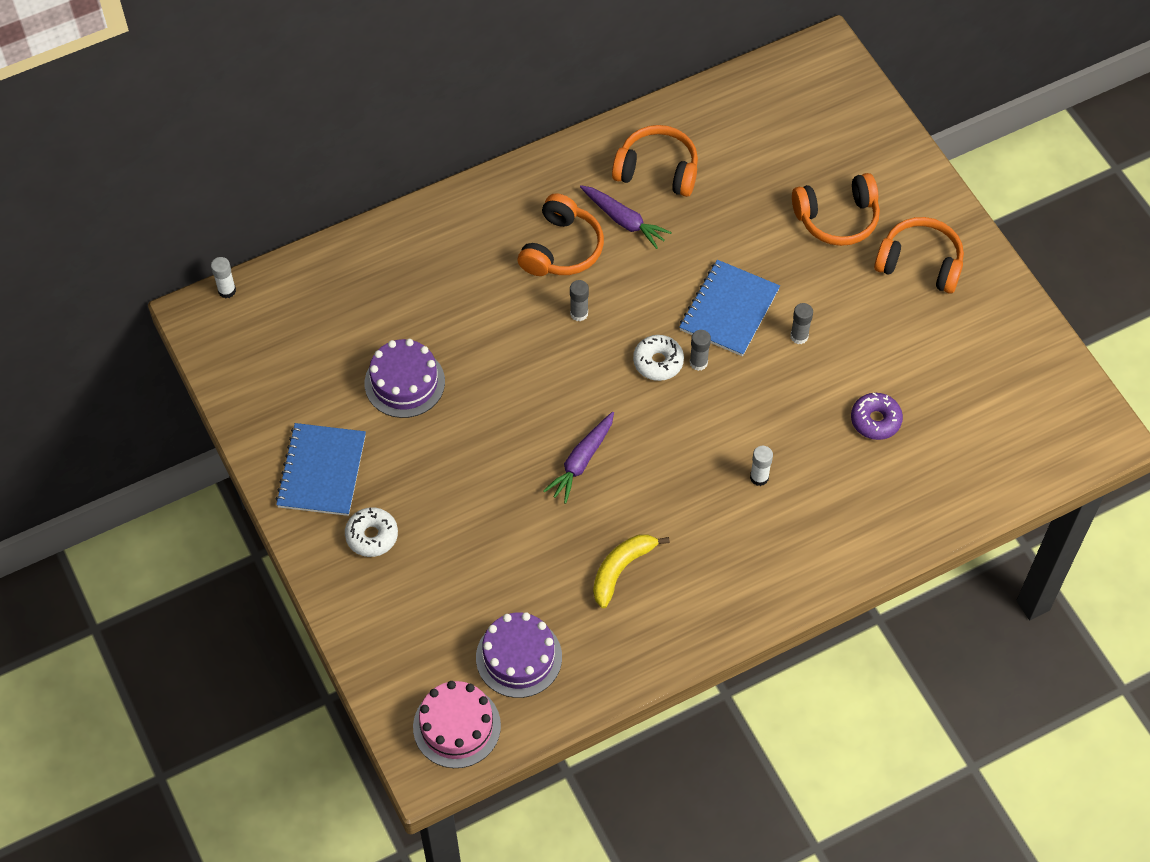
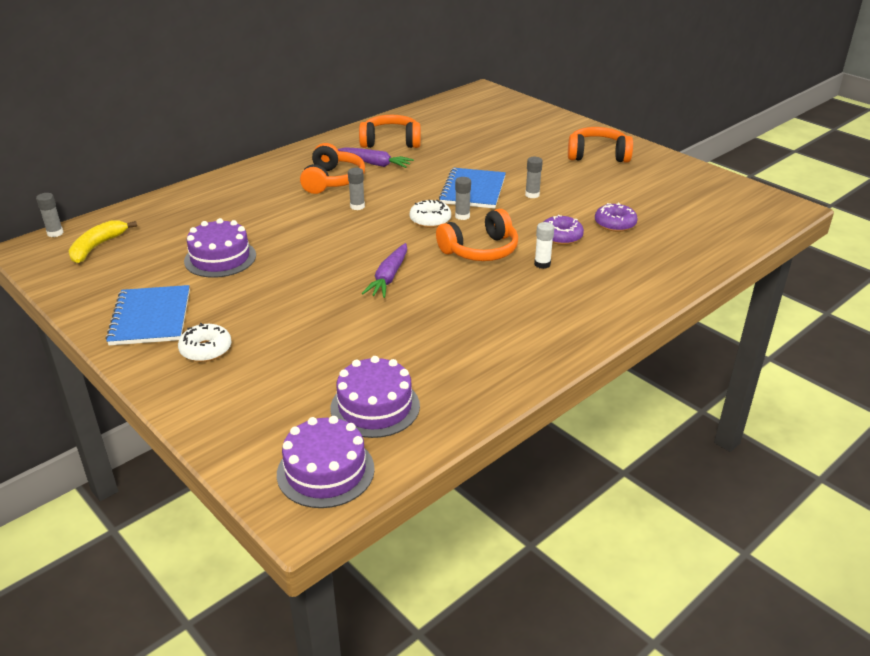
camera: 15 degrees left, 25 degrees down
(227, 290) = (55, 233): white glue stick -> grey glue stick
(456, 726) = (325, 471): pink cake -> purple cake
(621, 569) = (450, 333): yellow banana -> yellow banana (97, 247)
(801, 430) = (561, 236): none -> purple donut
(837, 218) = (528, 145): orange headphones -> orange headphones (480, 250)

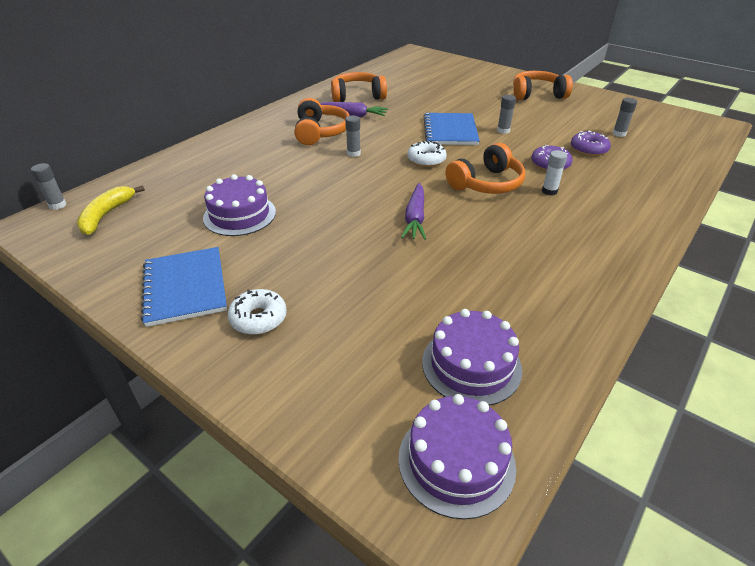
camera: 10 degrees left, 5 degrees up
(462, 216) = (453, 154): grey glue stick -> grey glue stick (619, 134)

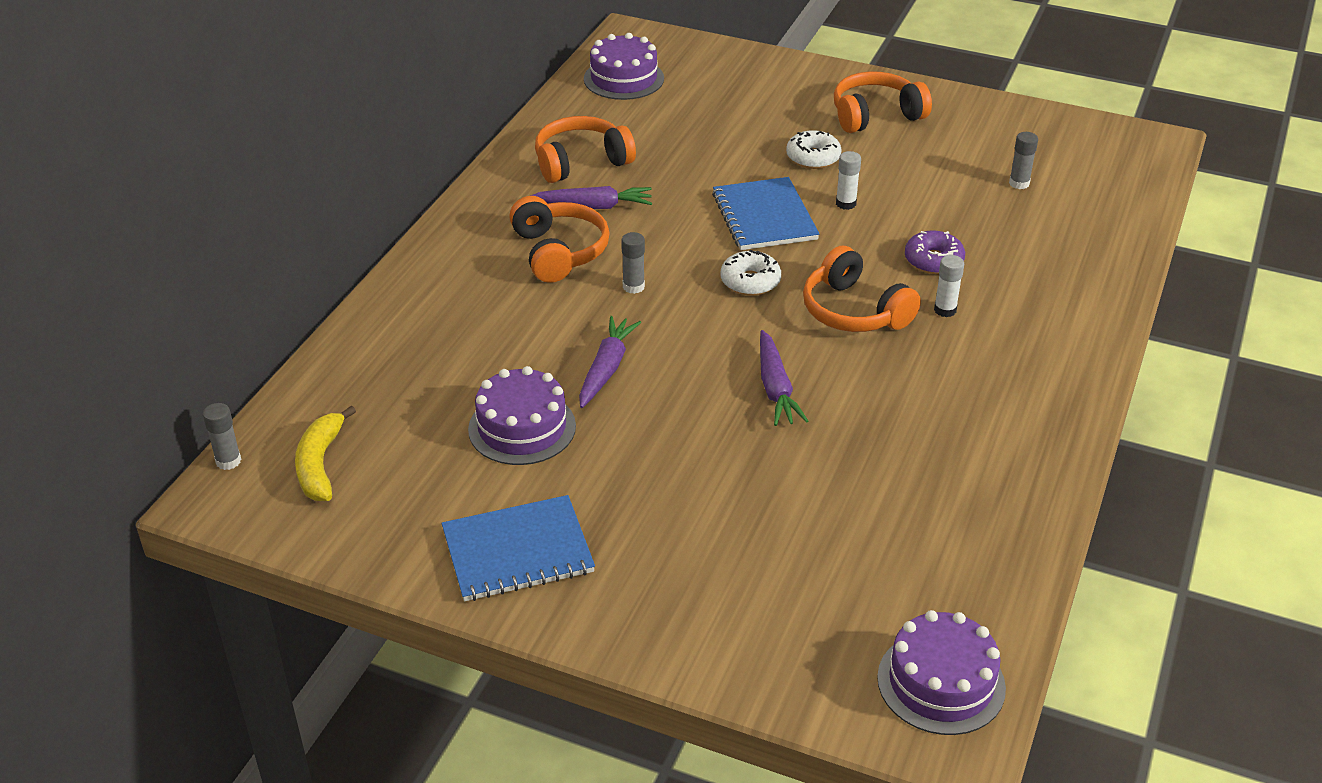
camera: 15 degrees left, 0 degrees up
(185, 287) = (517, 551): blue notebook -> blue notebook turned 75 degrees counterclockwise
(258, 318) = (641, 573): white donut -> white donut (813, 157)
(312, 191) = (606, 368): none -> purple carrot
(471, 365) = (922, 578): purple cake -> purple cake (623, 78)
(486, 184) = (854, 311): orange headphones -> orange headphones turned 105 degrees clockwise
(503, 131) = (846, 203): grey glue stick -> white glue stick
(588, 149) = (981, 222): purple donut -> none

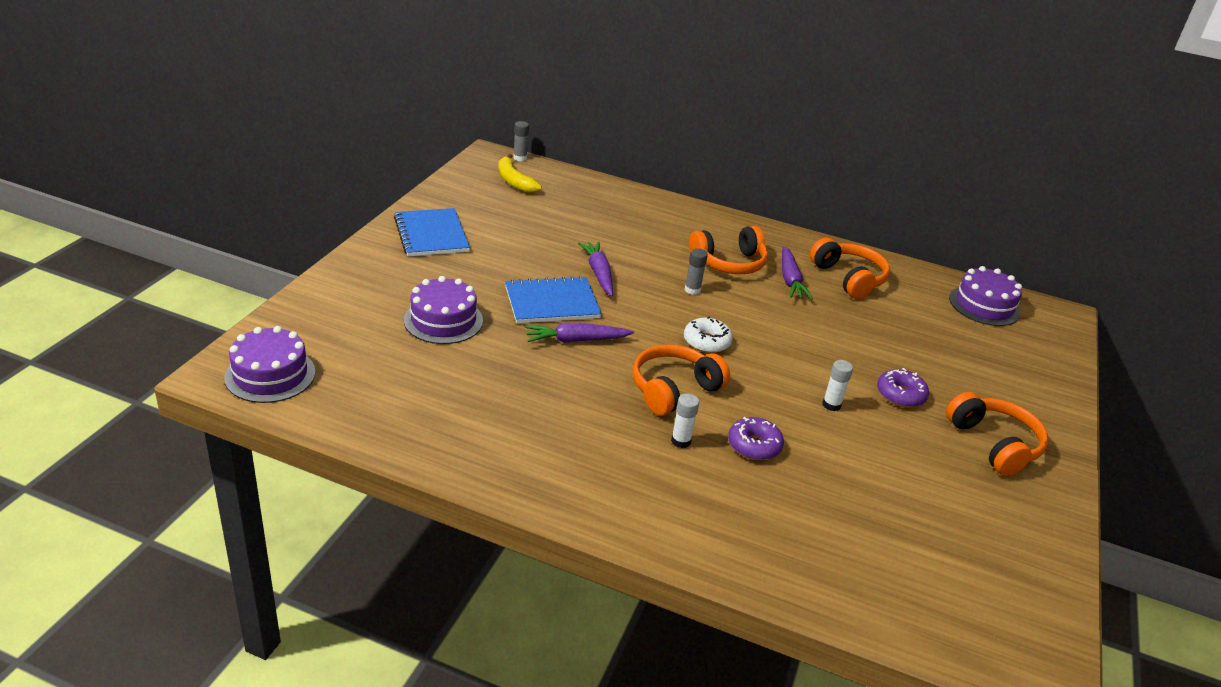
camera: 85 degrees right, 5 degrees down
(320, 464) = (514, 181): yellow banana -> yellow banana turned 120 degrees counterclockwise
(522, 427) = (540, 241): purple cake -> purple cake (443, 320)
(606, 368) = (598, 273): purple carrot -> purple carrot turned 120 degrees counterclockwise
(764, 217) = (798, 358): blue notebook -> blue notebook (552, 302)
(813, 157) = (900, 395): white donut -> purple donut
(1019, 183) = (905, 528): grey glue stick -> none

